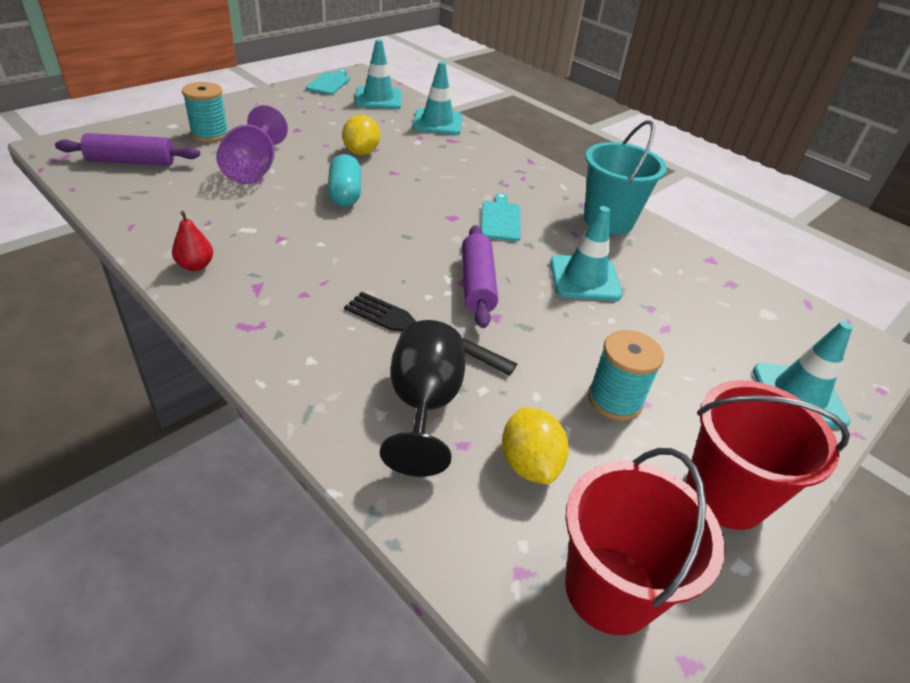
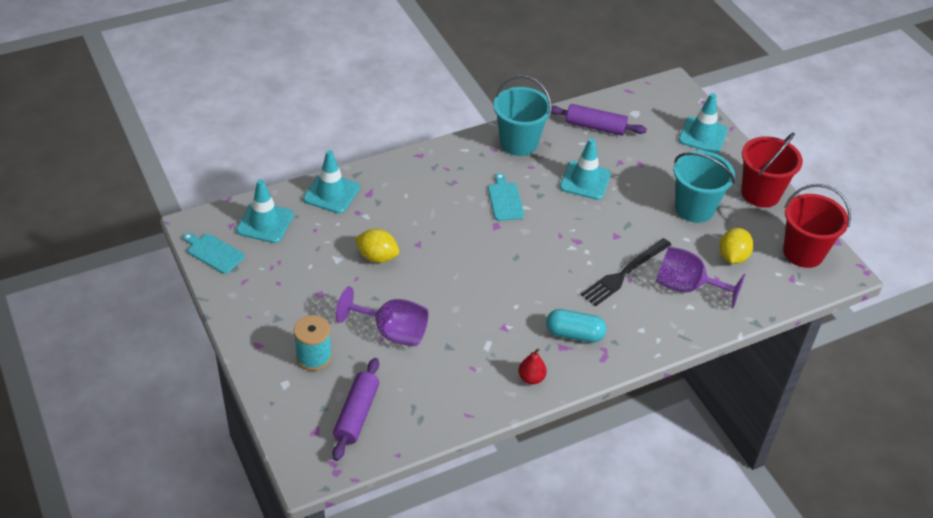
camera: 70 degrees left, 5 degrees up
(345, 194) = (448, 280): turquoise capsule -> turquoise capsule (574, 334)
(424, 405) = (686, 287): black goblet -> purple goblet
(477, 284) = (581, 235): purple rolling pin -> purple rolling pin (595, 127)
(500, 219) = (505, 200): turquoise cutting board -> turquoise cutting board turned 60 degrees clockwise
(529, 463) = (732, 257): yellow lemon -> yellow lemon turned 75 degrees counterclockwise
(614, 400) = (694, 208): turquoise spool -> turquoise bucket

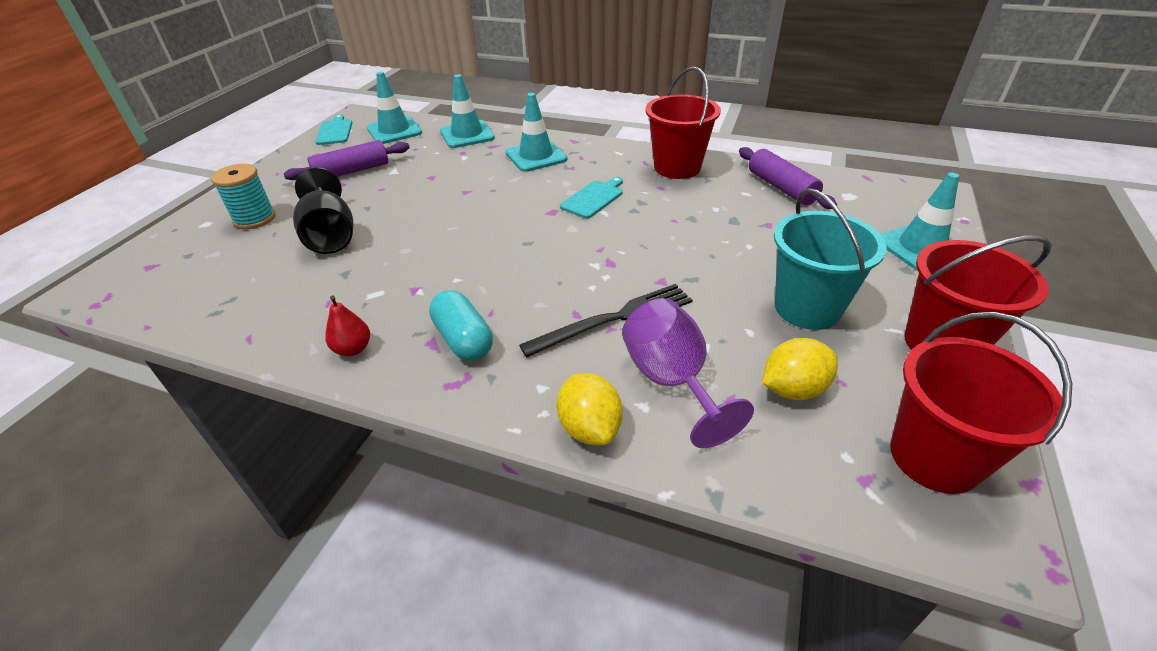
camera: 50 degrees right, 5 degrees down
(356, 414) = (192, 274): purple rolling pin -> purple rolling pin (352, 171)
(377, 257) = (421, 184): yellow lemon -> yellow lemon (589, 427)
(392, 332) = (330, 236): purple goblet -> black goblet
(518, 143) = (677, 167): turquoise bucket -> red bucket
(585, 181) = (701, 221): turquoise traffic cone -> turquoise traffic cone (536, 156)
(624, 273) = (614, 319): black fork -> black fork turned 150 degrees clockwise

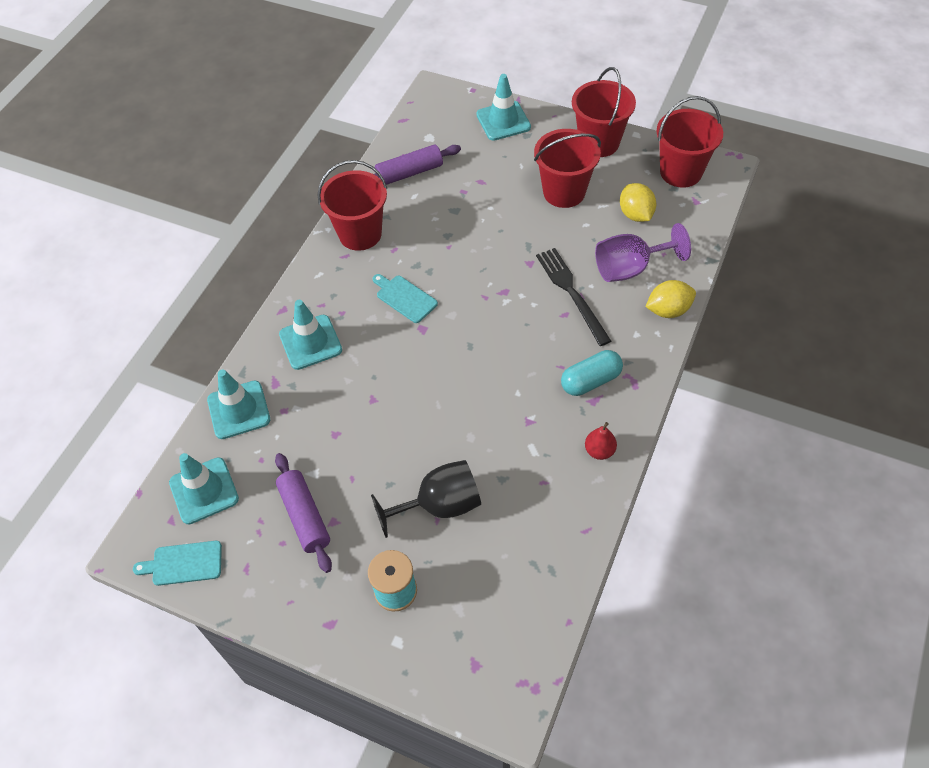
camera: 85 degrees left, 15 degrees up
(807, 308) = (564, 192): turquoise bucket -> red bucket

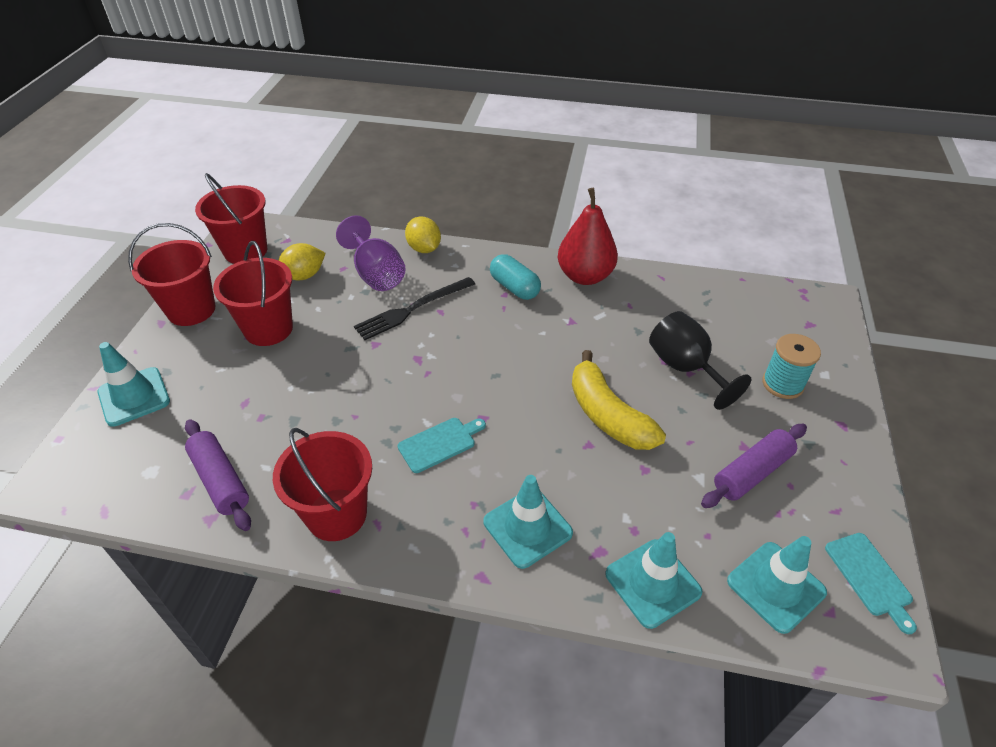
camera: 105 degrees left, 10 degrees down
(400, 421) = (607, 415): none -> yellow banana
(404, 298) = (439, 443): turquoise cutting board -> turquoise cutting board turned 150 degrees counterclockwise
(599, 451) = (585, 276): red pear -> red pear, size x2.12

